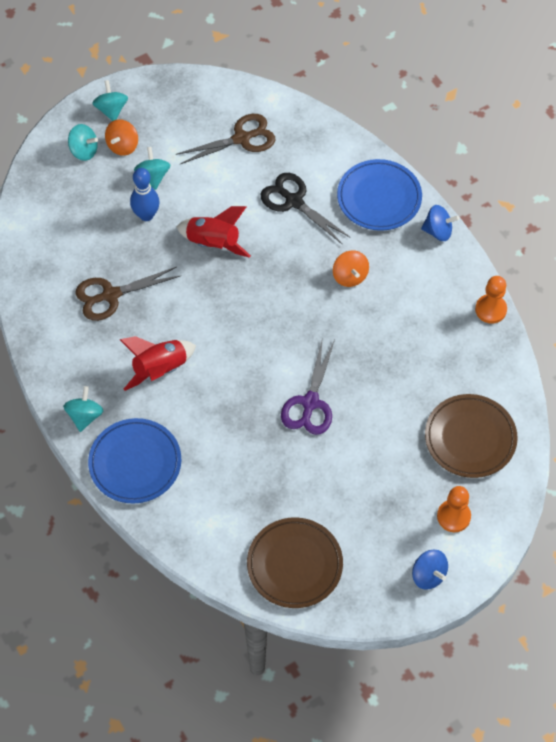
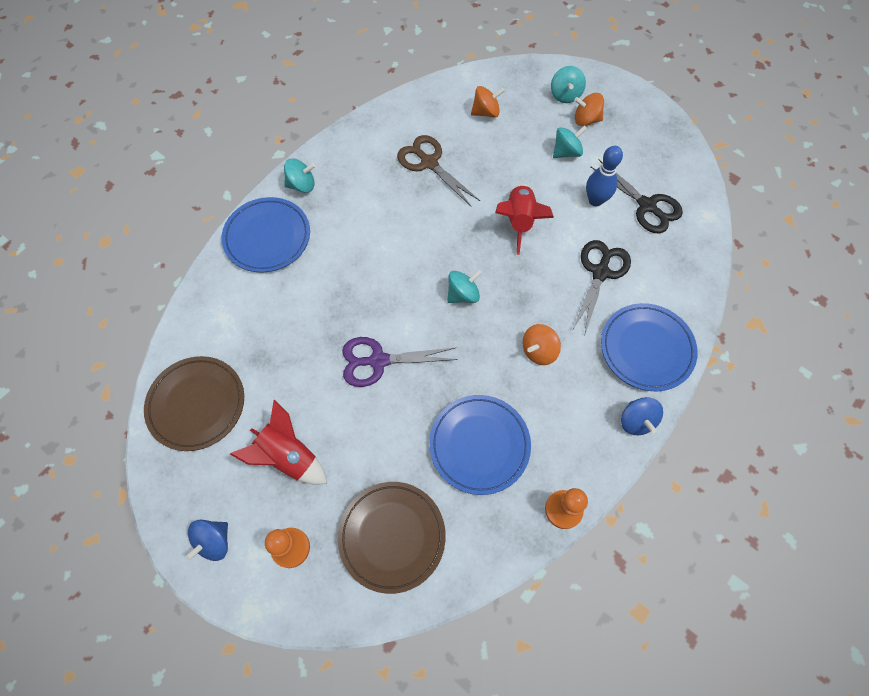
camera: 70 degrees right, 5 degrees up
(71, 225) = (486, 112): none -> orange spinning top
(111, 110) = (618, 99): turquoise spinning top -> turquoise spinning top (463, 294)
(146, 215) = (523, 161): blue bowling pin -> blue bowling pin (595, 200)
(160, 369) = (368, 224): red rocket -> red rocket (288, 456)
(242, 138) = (647, 206): brown scissors -> black scissors
(417, 350) = (479, 445): none -> blue plate

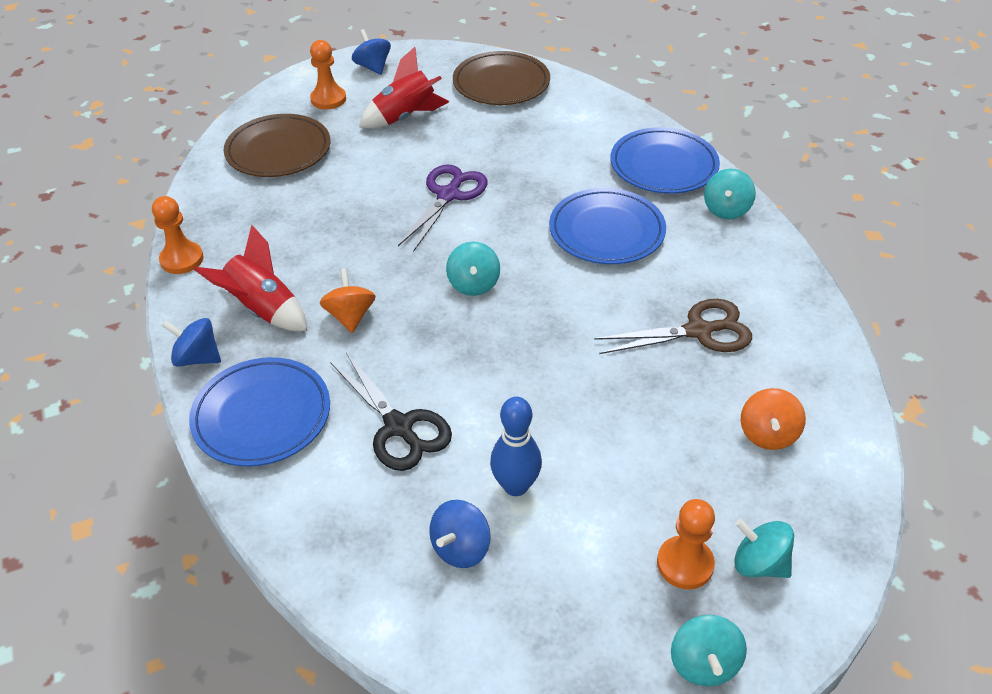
camera: 120 degrees right, 20 degrees down
(479, 445) = (298, 229): blue plate -> blue plate (606, 231)
(519, 221) = (539, 381): red rocket -> red rocket (262, 309)
(566, 152) = (629, 498): turquoise spinning top -> turquoise spinning top (704, 663)
(586, 120) = (685, 564): orange spinning top -> orange pawn
(647, 206) = (461, 548): black scissors -> blue spinning top

